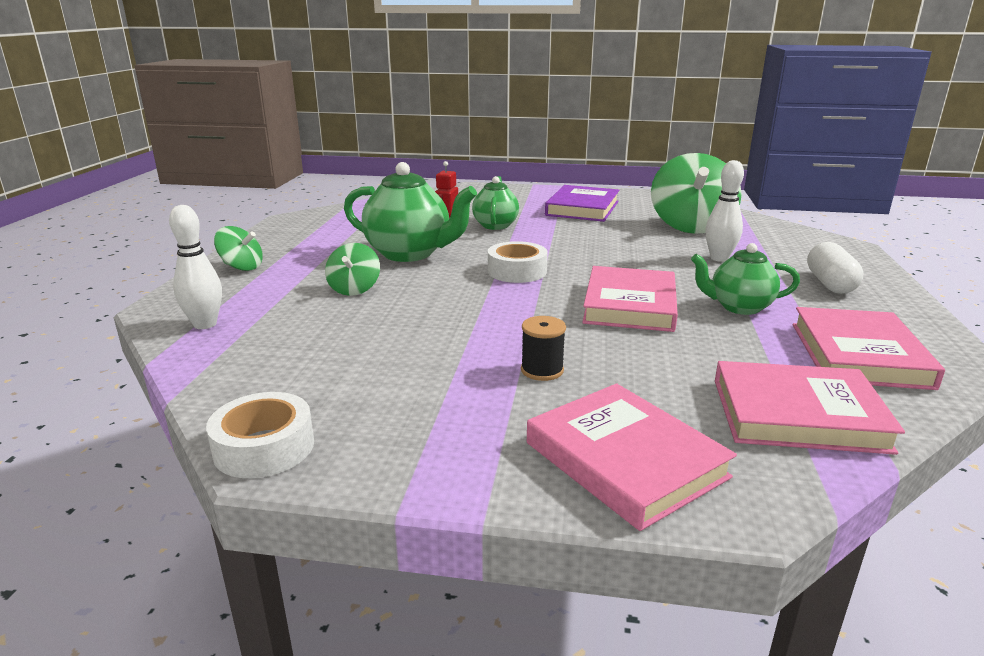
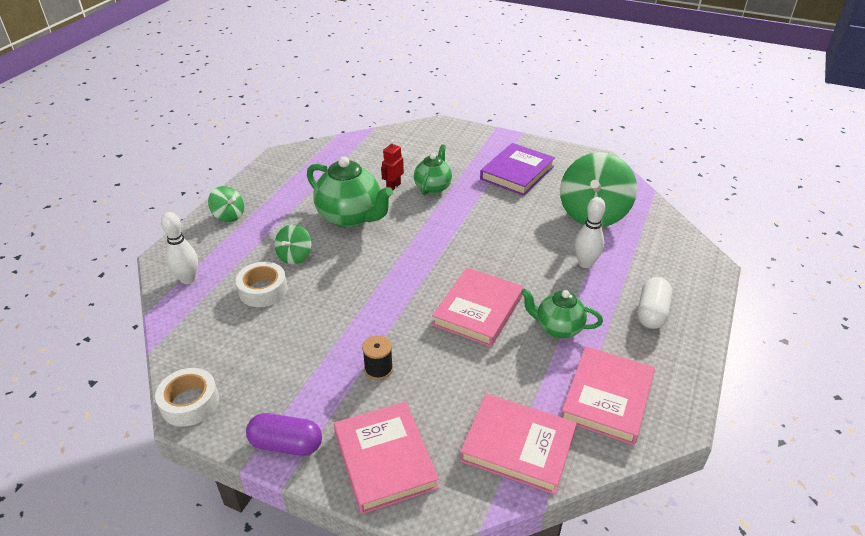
camera: 15 degrees right, 15 degrees up
(456, 469) = (286, 444): none -> purple capsule
(517, 271) = (418, 254): white tape -> white tape (263, 290)

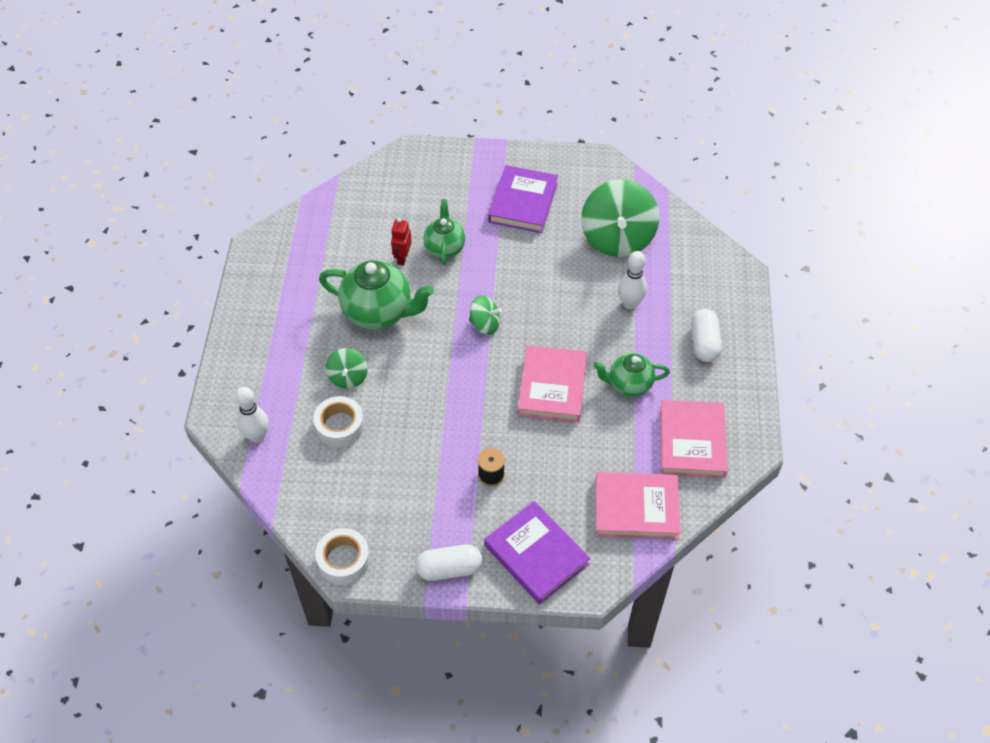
camera: 20 degrees left, 15 degrees up
(229, 216) = (249, 346): green spinning top -> green spinning top (485, 324)
(286, 444) = (449, 569): purple capsule -> white capsule
(385, 459) = (536, 555): pink book -> purple book

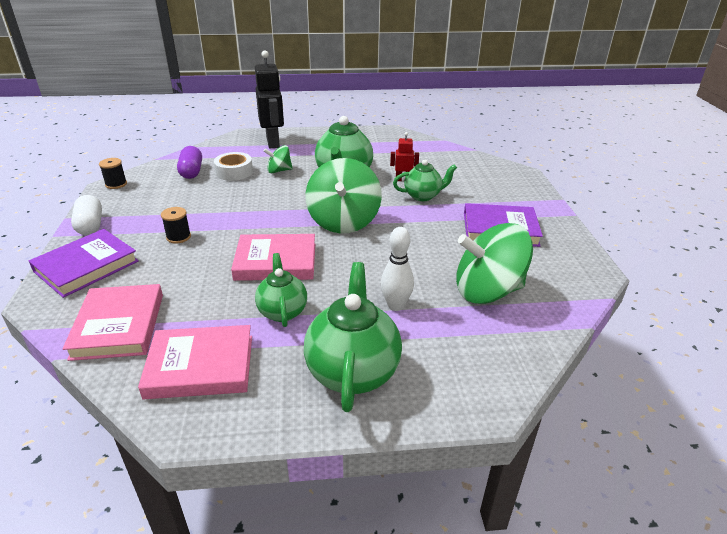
camera: 80 degrees right, 20 degrees down
(256, 381) = (273, 142): none -> black robot
(257, 436) = (227, 147): white bowling pin -> none
(326, 474) = (191, 172): none -> purple capsule
(343, 560) = (116, 184): white tape -> black spool
(485, 324) = (343, 221): green spinning top -> green spinning top, size x1.99
(704, 343) = (352, 371): white capsule -> green teapot

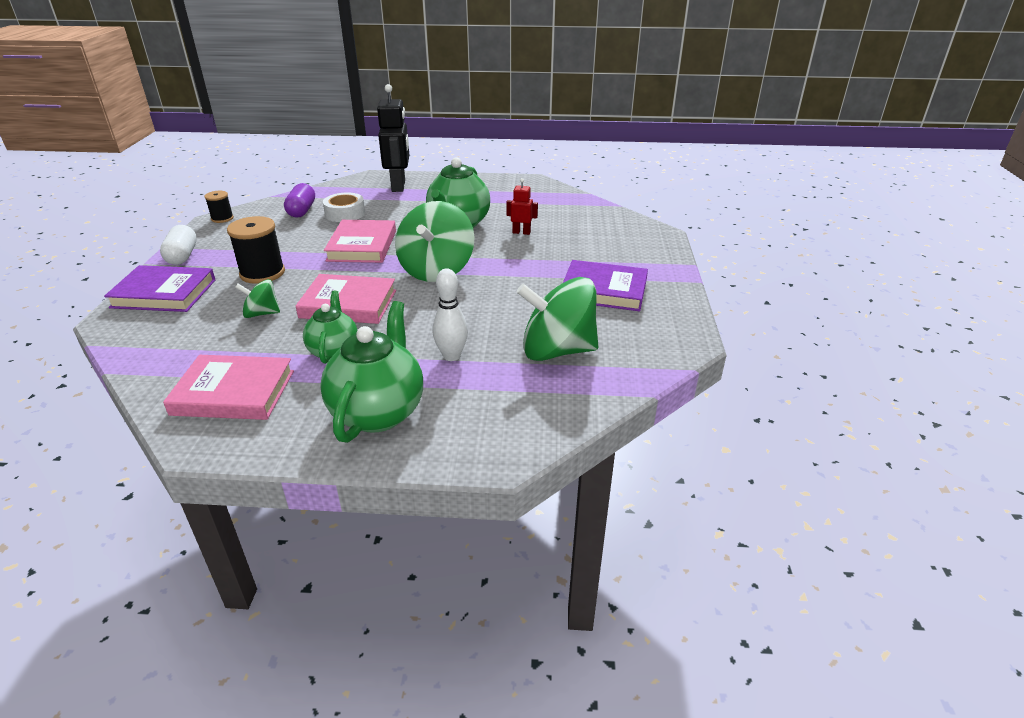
camera: 10 degrees right, 0 degrees up
(86, 266) = (164, 293): purple book -> purple book turned 45 degrees clockwise
(118, 326) = (173, 349): pink book -> pink book (362, 246)
(178, 237) = (262, 273): black spool -> black spool, size x1.76
(279, 170) = (392, 215): green spinning top -> green spinning top (262, 313)
(423, 196) = (535, 250): green teapot -> none

